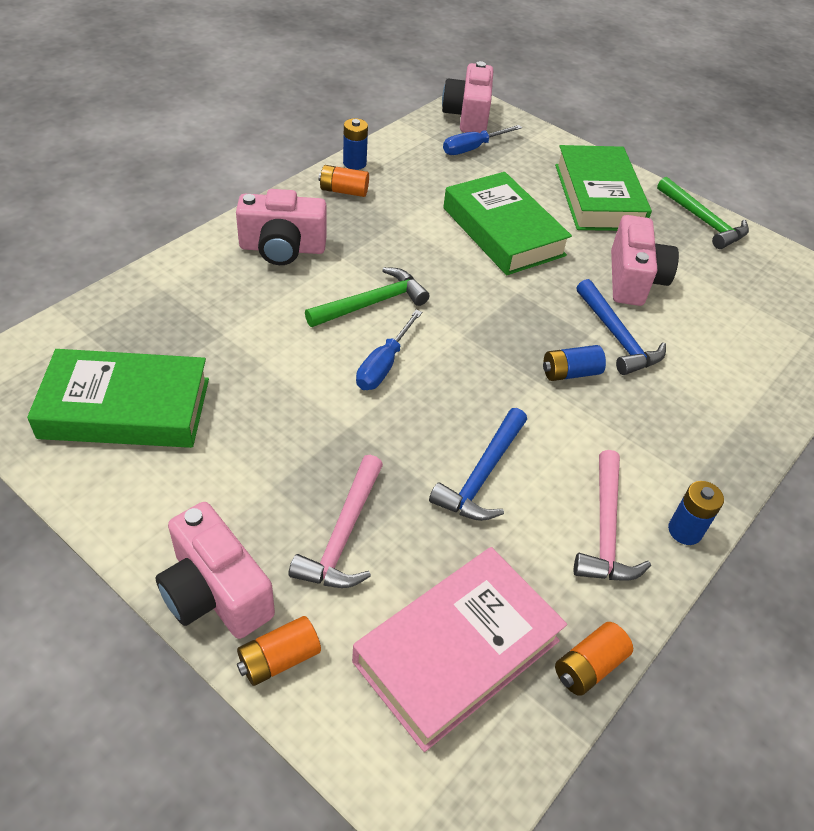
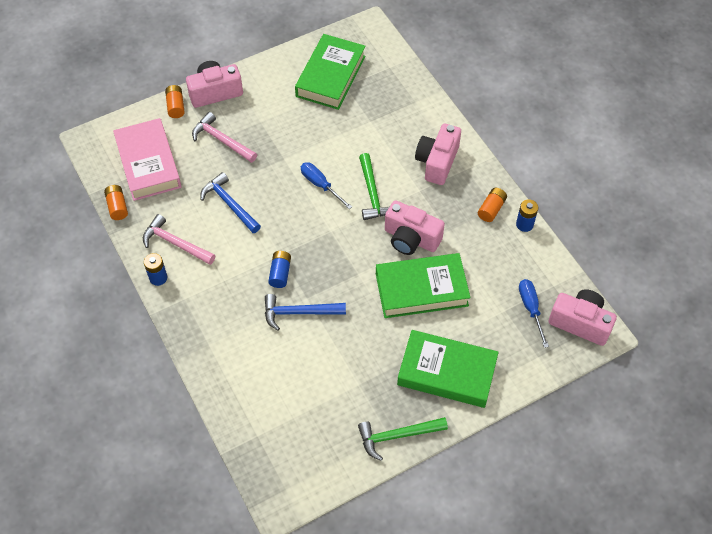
camera: 115 degrees right, 10 degrees up
(633, 279) = (347, 350): pink camera -> pink camera (411, 238)

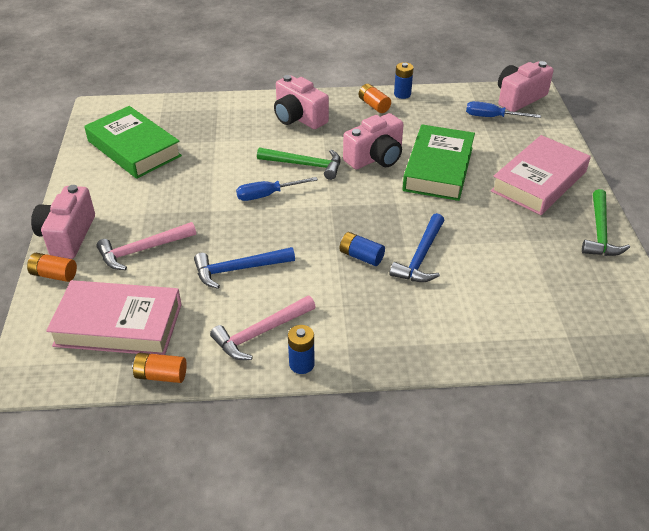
camera: 65 degrees left, 15 degrees down
(447, 372) = (539, 181): green book -> pink book

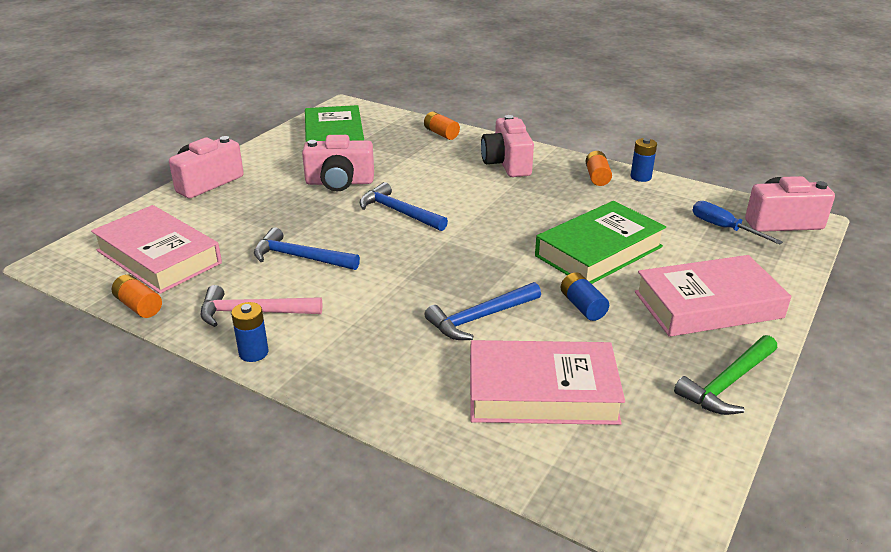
camera: 35 degrees right, 10 degrees down
(54, 275) = (162, 204): orange battery -> orange battery (441, 134)
(142, 250) = (246, 213): pink hammer -> none
(267, 195) = (399, 212): blue screwdriver -> blue hammer
(305, 165) = (464, 201): green hammer -> none
(361, 256) = (421, 293): blue battery -> blue battery (582, 306)
(375, 158) = (542, 219): pink camera -> pink camera (339, 182)
(513, 292) = (542, 392): none -> pink book

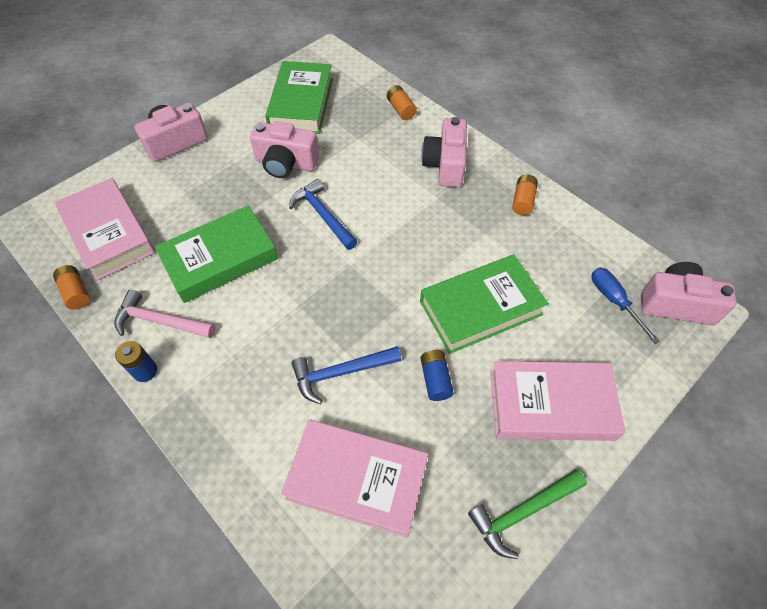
camera: 15 degrees right, 25 degrees up
(300, 257) = (220, 259): blue hammer -> green book
(640, 177) = (565, 209): blue battery -> none

